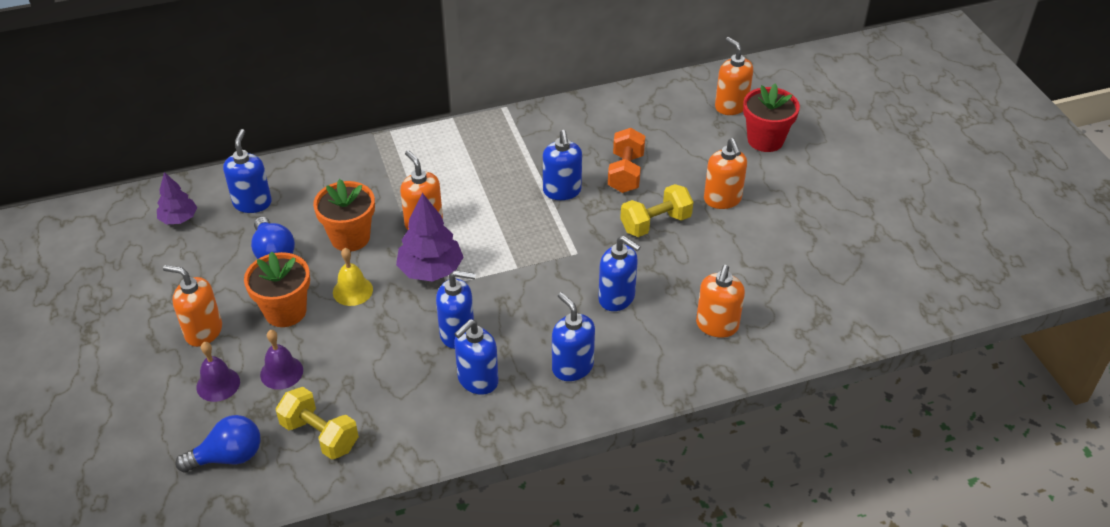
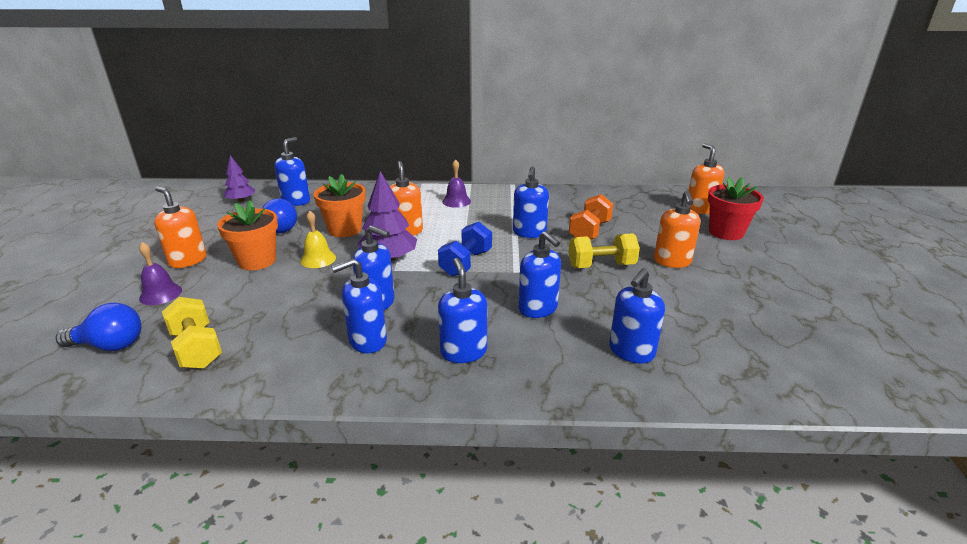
camera: 20 degrees right, 15 degrees down
(281, 372) = (214, 297): purple bell -> purple bell (456, 201)
(517, 255) = (466, 263): none -> blue dumbbell
(717, 325) = (631, 352): orange soap dispenser -> blue soap dispenser

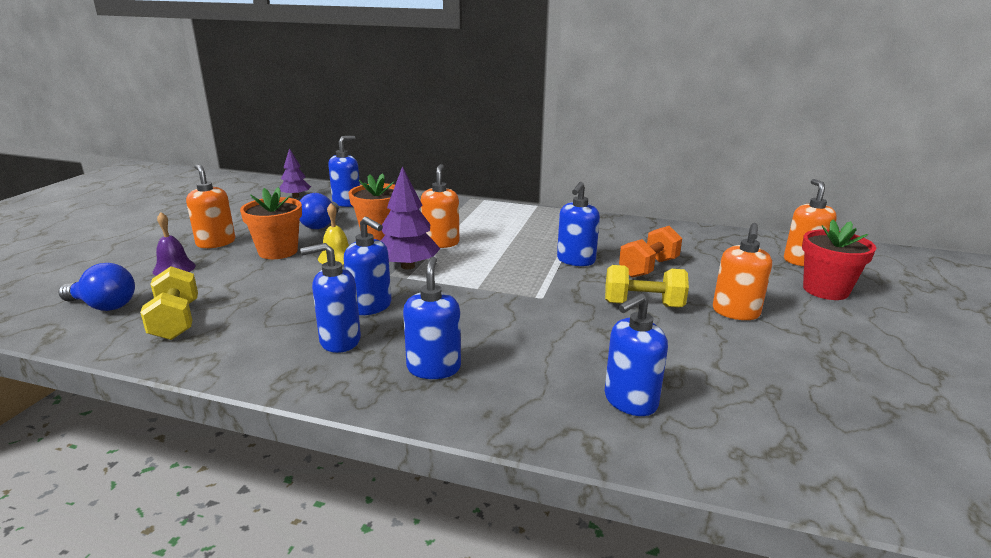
camera: 15 degrees right, 5 degrees down
(456, 201) = (511, 220): purple bell -> none
(466, 263) = (487, 281): blue dumbbell -> none
(538, 309) = (542, 338): blue soap dispenser -> none

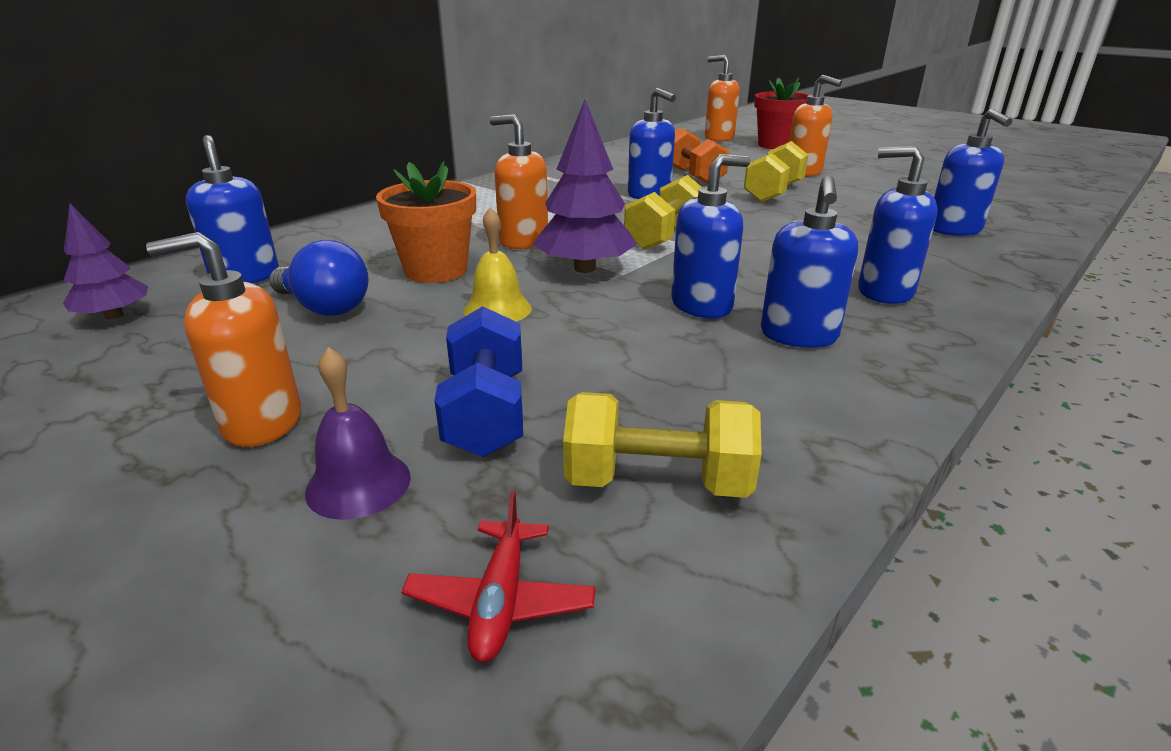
camera: 65 degrees left, 5 degrees up
(104, 306) = (500, 601): blue light bulb -> red plane
(228, 277) = (486, 414): none -> blue dumbbell
(278, 251) = (408, 355): orange flower pot -> none
(485, 279) = (664, 237): none -> yellow dumbbell

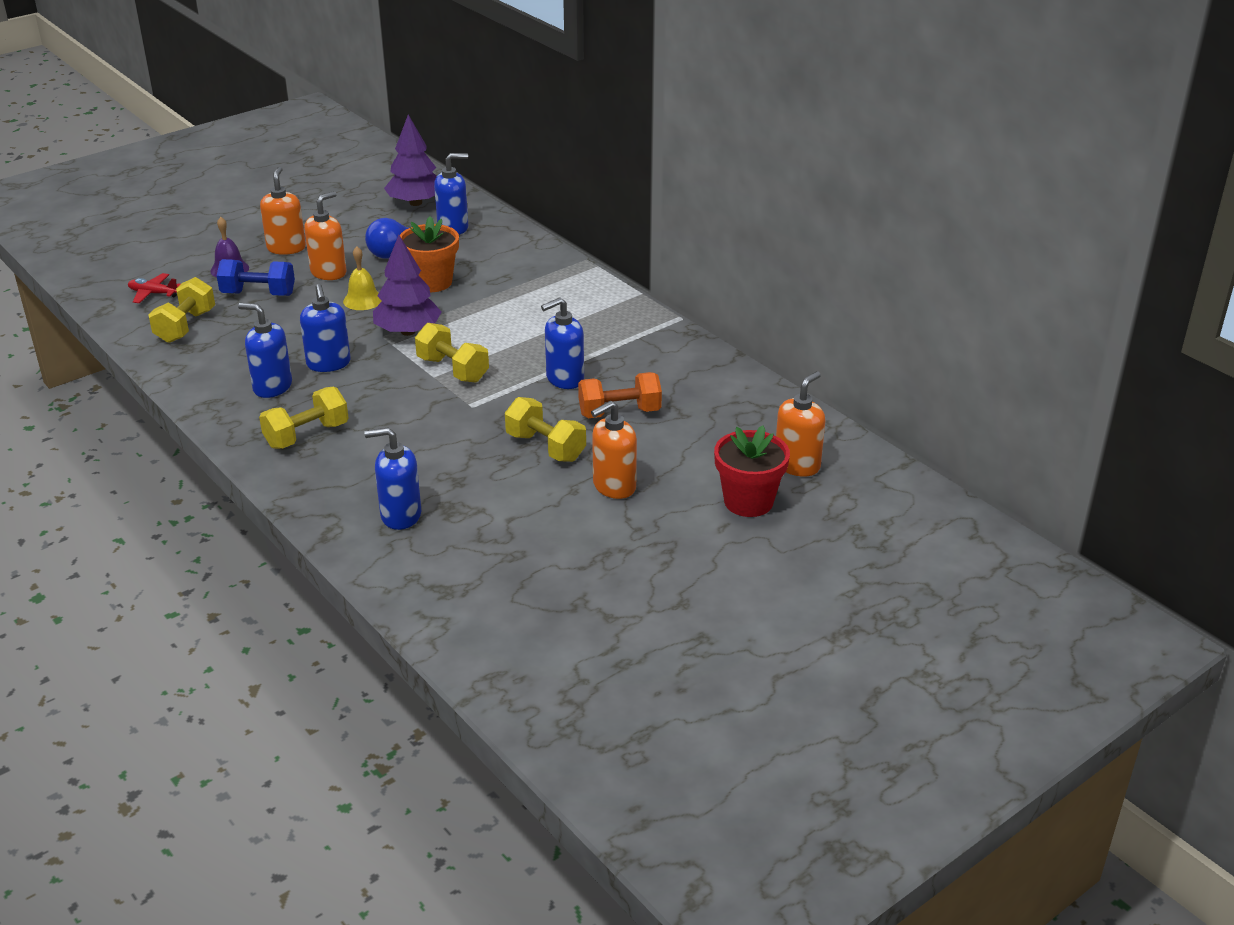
camera: 100 degrees right, 5 degrees up
(114, 316) = (416, 203): purple tree -> purple tree, size x1.60
(523, 241) = (472, 313): orange soap dispenser -> orange soap dispenser (329, 272)
(884, 292) = (307, 435): blue soap dispenser -> yellow dumbbell

